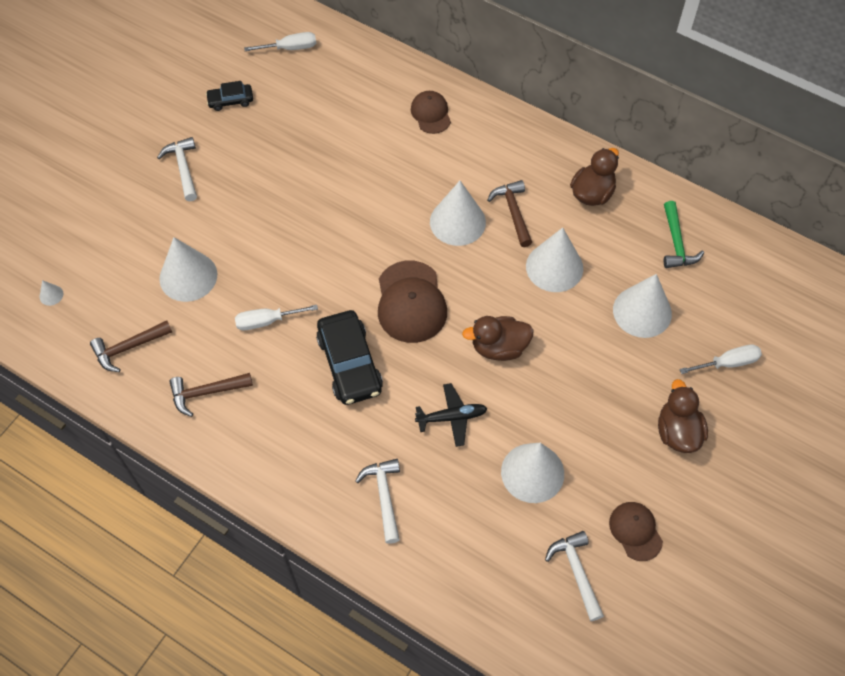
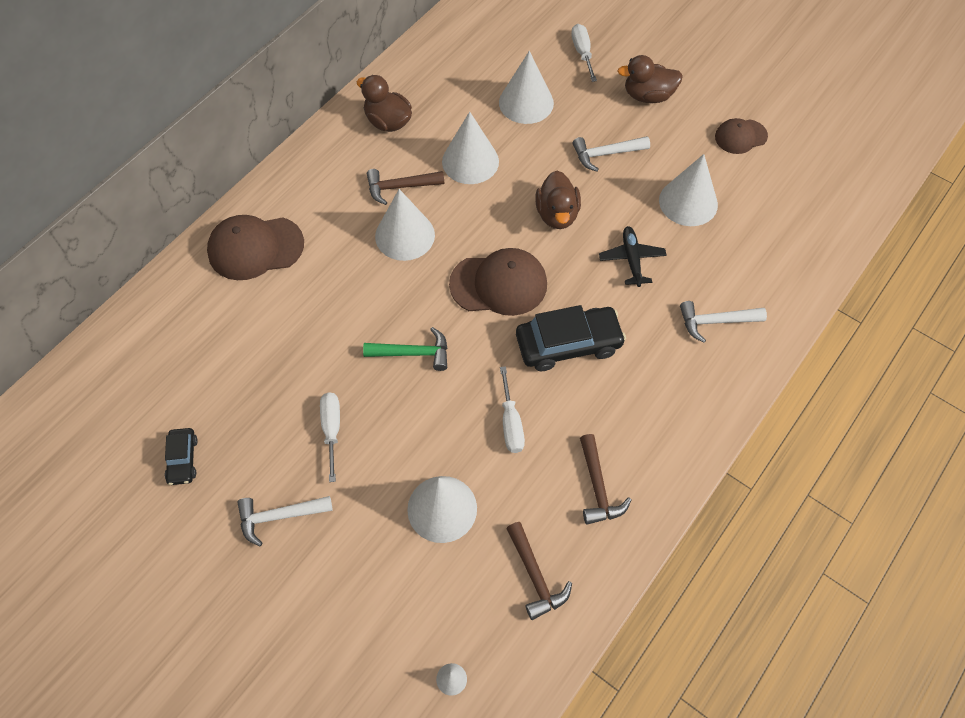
camera: 85 degrees left, 0 degrees up
(290, 48) = (115, 388): white screwdriver -> white screwdriver (332, 429)
(431, 113) = (255, 248): brown cap -> brown cap, size x1.67
(576, 572) = (779, 181): white hammer -> white hammer (605, 154)
(676, 243) = (455, 68): green hammer -> green hammer (413, 353)

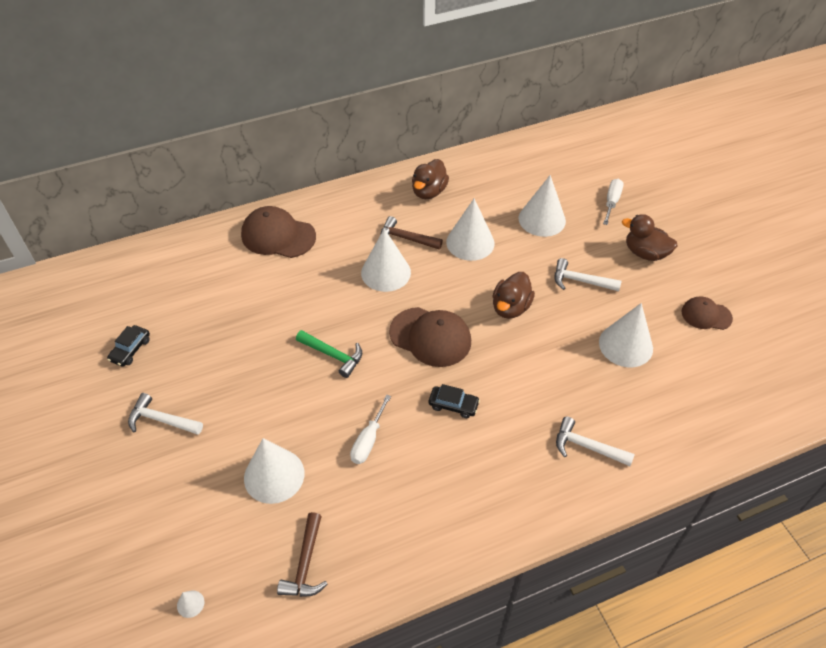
camera: 30 degrees right, 10 degrees down
(332, 429) = (239, 379): white screwdriver -> none
(388, 122) = (429, 192): brown duck -> brown duck turned 135 degrees counterclockwise
(568, 344) = (453, 405): black car -> black car, size x0.53
(598, 487) = (401, 524): brown hammer -> none
(631, 259) = (548, 366): black plane -> none

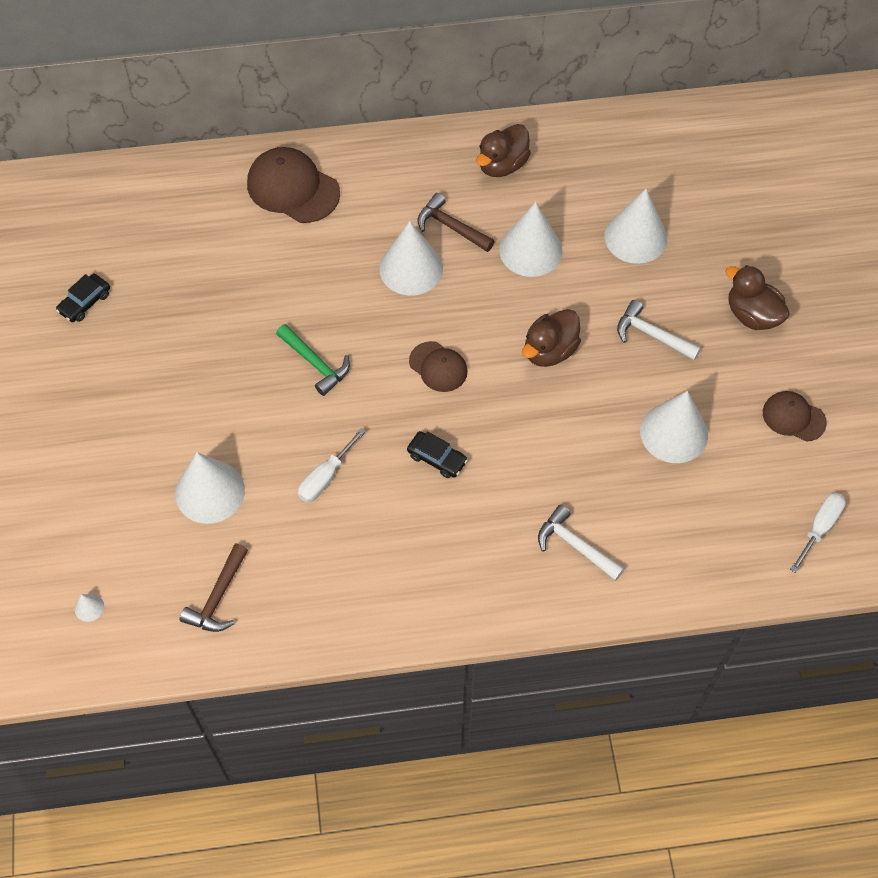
camera: 15 degrees right, 10 degrees up
(161, 420) = (101, 397): white hammer -> none
(430, 337) = (438, 367): brown cap -> brown cap, size x0.60
(611, 202) = (739, 232): white screwdriver -> white screwdriver (820, 528)

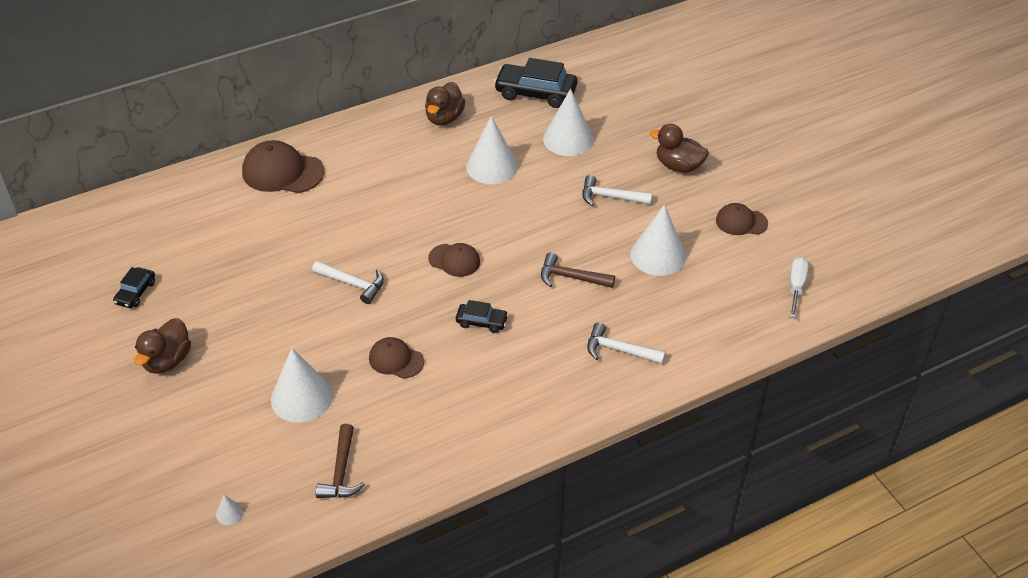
camera: 20 degrees left, 15 degrees down
(316, 364) = (353, 284): green hammer -> white hammer
(325, 477) = (396, 360): white screwdriver -> brown cap
(411, 268) = (403, 201): white cone -> none
(450, 227) = (422, 166): brown hammer -> brown hammer (571, 277)
(549, 351) = (537, 227): brown duck -> brown duck (167, 361)
(624, 159) = (535, 93): none -> black car

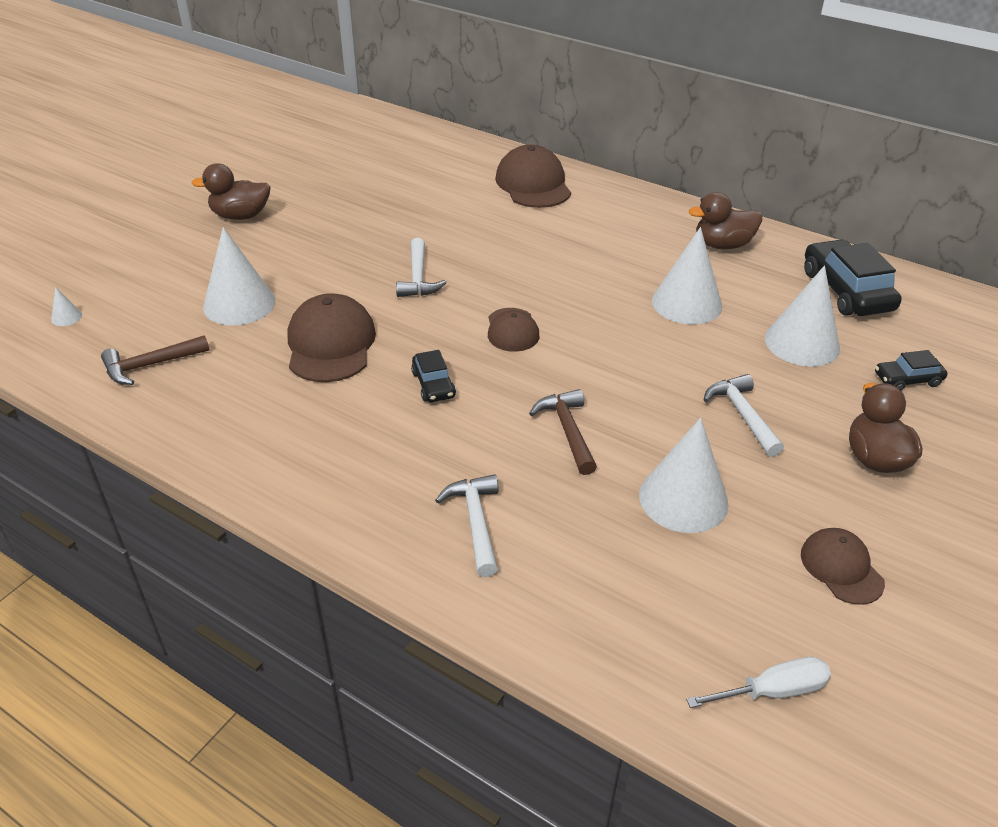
camera: 60 degrees right, 5 degrees down
(136, 292) = (312, 172): black car -> black car (907, 379)
(396, 360) = (330, 344): brown cap -> brown cap, size x1.67

